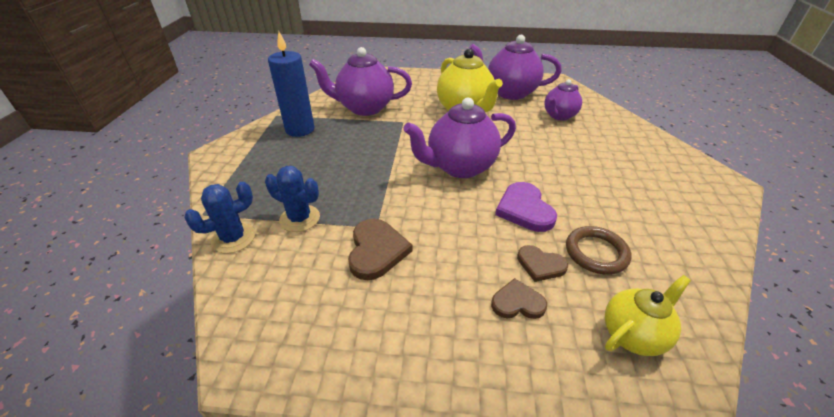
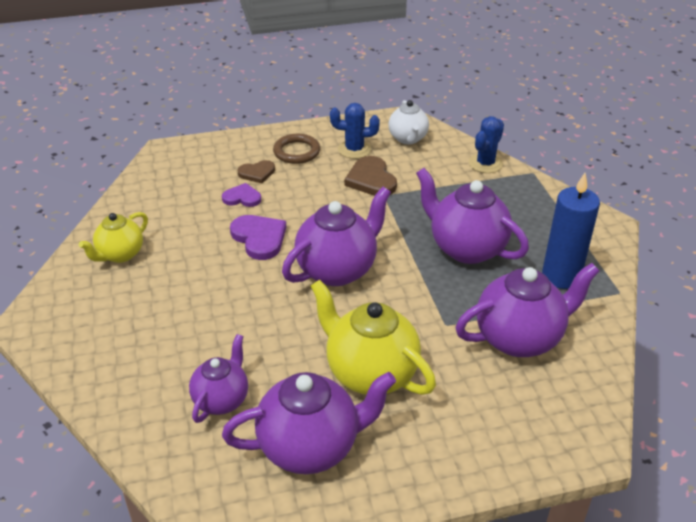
camera: 160 degrees right, 0 degrees up
(280, 310) = (408, 139): none -> white teapot
(300, 218) = (451, 187): blue cactus -> blue cactus (354, 149)
(345, 160) = (466, 248): none -> purple teapot
(540, 265) = (242, 198): brown heart -> purple heart
(596, 253) = (197, 216): brown ring -> brown ring (296, 152)
(633, 334) = (181, 173): yellow teapot -> yellow teapot (120, 254)

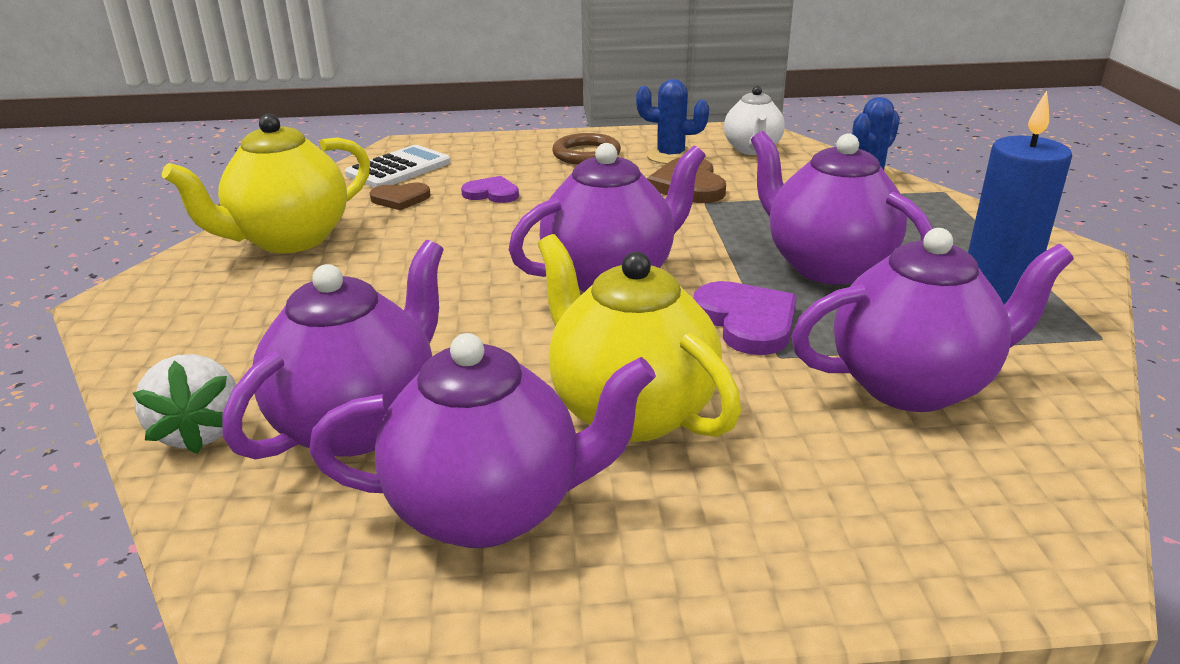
camera: 10 degrees right, 10 degrees down
(120, 254) = (289, 240): yellow teapot -> yellow teapot, size x1.64
(132, 415) = (200, 432): none -> white strawberry
(169, 177) = (399, 169): none -> white calculator
(222, 400) = (359, 424): purple teapot -> purple teapot, size x1.64
(257, 173) = (522, 171): brown heart -> brown heart (400, 199)
(259, 238) = (500, 235): purple heart -> purple heart (747, 321)

